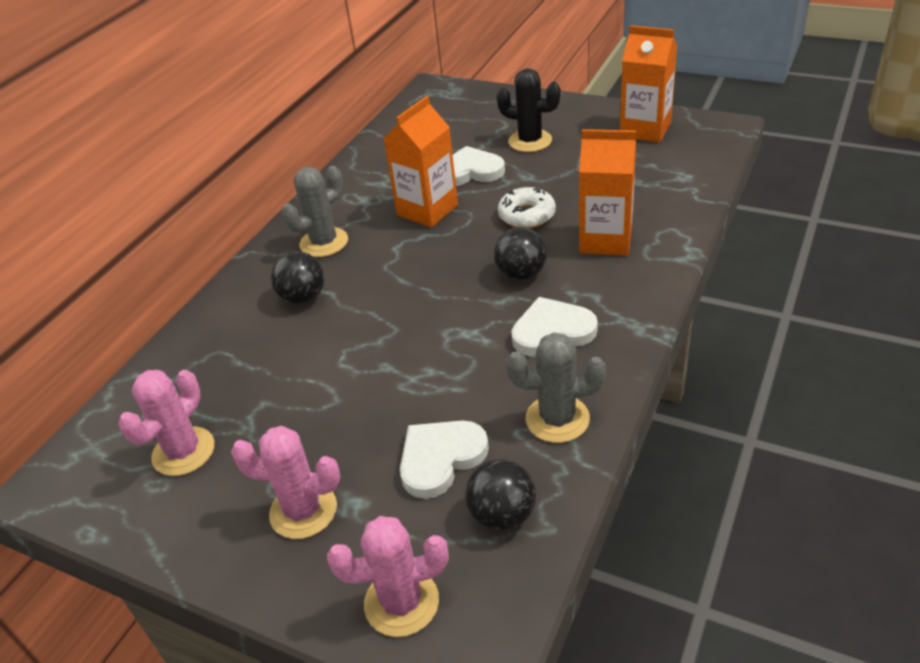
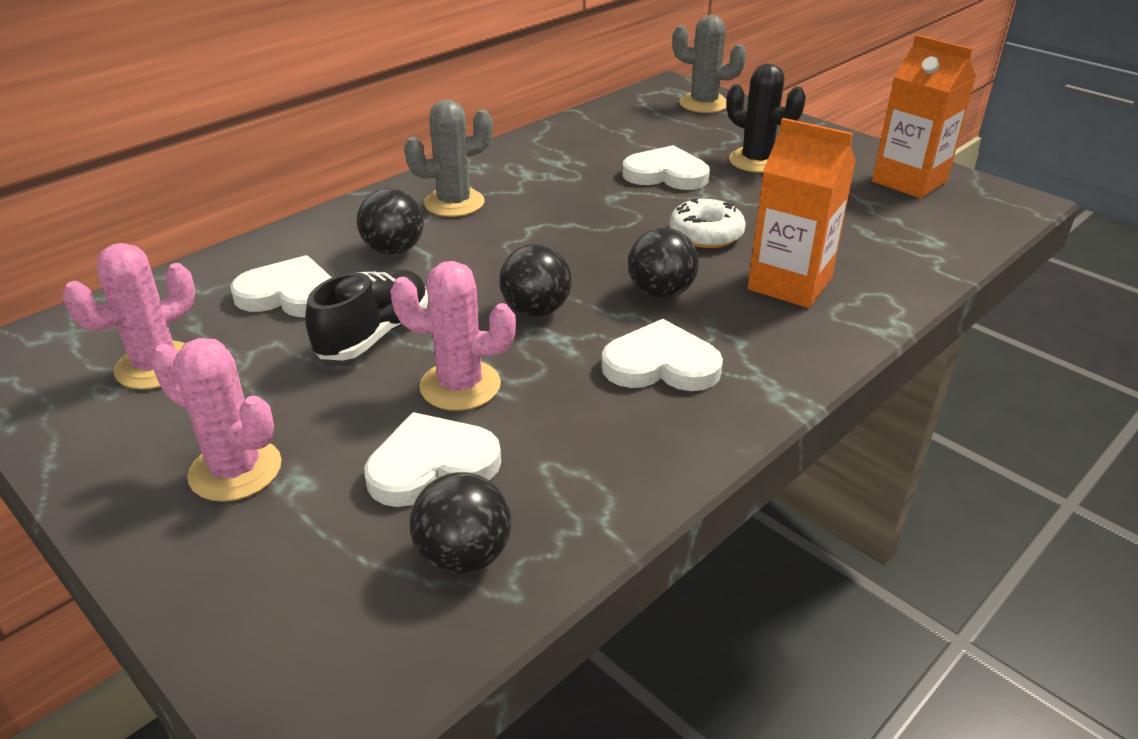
camera: 15 degrees right, 5 degrees down
(246, 360) = (289, 294): none -> white heart
(334, 373) = (374, 335): none -> black shoe
(401, 602) = (272, 617): pink cactus -> pink cactus (460, 386)
(427, 210) = (591, 200): orange carton -> none
(441, 316) = (536, 310): none -> black ball
(557, 419) = (605, 465): grey cactus -> grey cactus (703, 104)

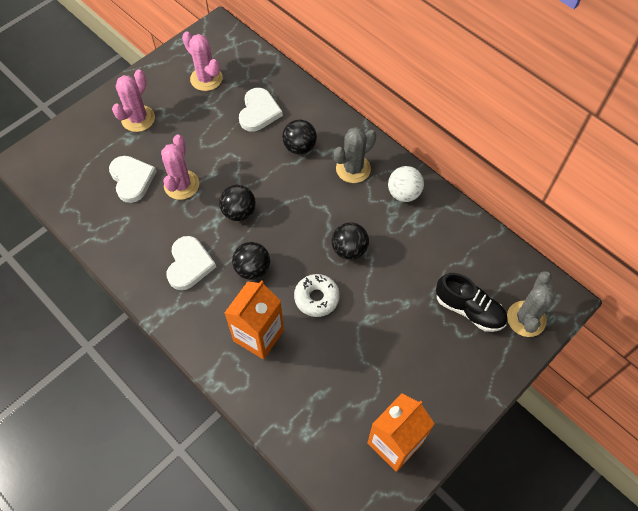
camera: 90 degrees right, 25 degrees up
(374, 335) = (223, 149): black shoe -> black shoe (469, 310)
(454, 203) = (353, 169): grey cactus -> grey cactus turned 75 degrees clockwise
(464, 556) = (82, 194): black ball -> black ball (349, 249)
(509, 166) = (404, 193): none -> white ball
(666, 174) = (397, 282): white heart -> none
(756, 161) = (422, 342): black cactus -> none

